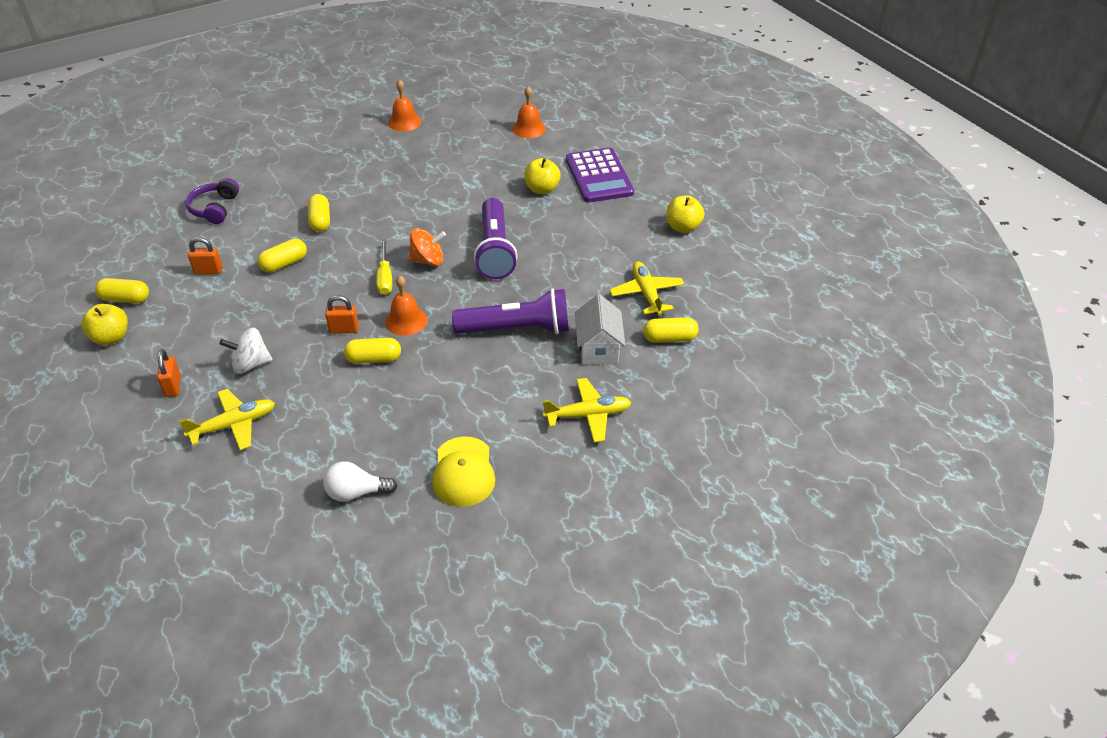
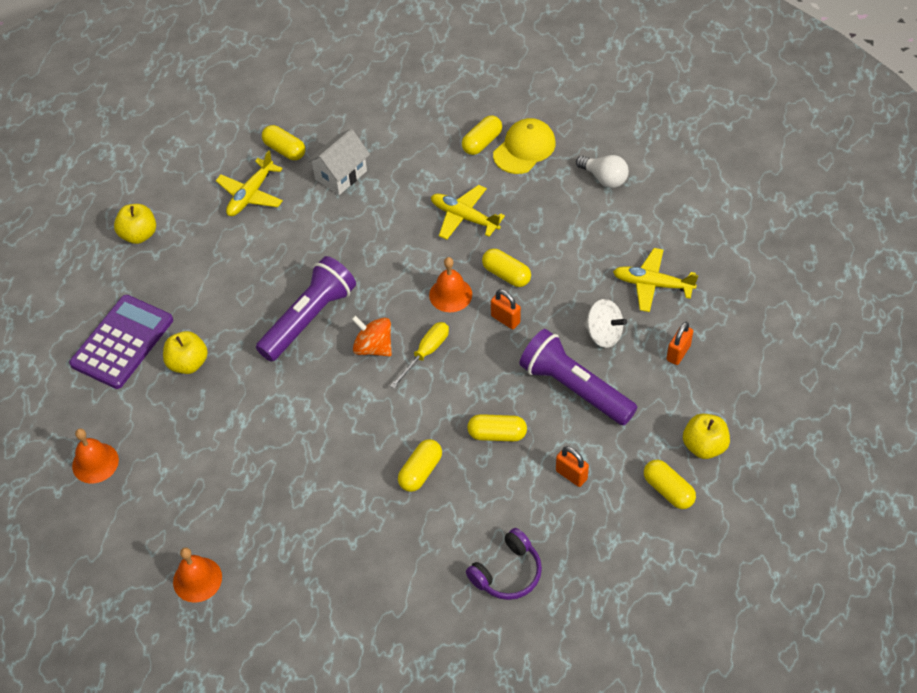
camera: 135 degrees left, 10 degrees up
(510, 452) = (482, 142): none -> yellow capsule
(517, 329) = (378, 229): purple flashlight -> purple flashlight (574, 388)
(588, 415) = (406, 133): yellow plane -> yellow plane (464, 217)

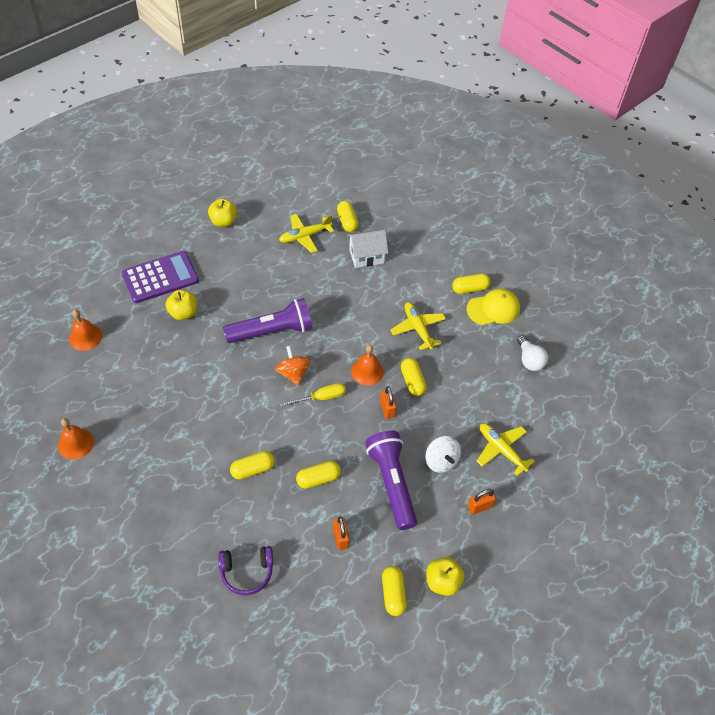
camera: 30 degrees right, 0 degrees up
(497, 434) = (318, 479): yellow capsule -> yellow capsule turned 60 degrees counterclockwise

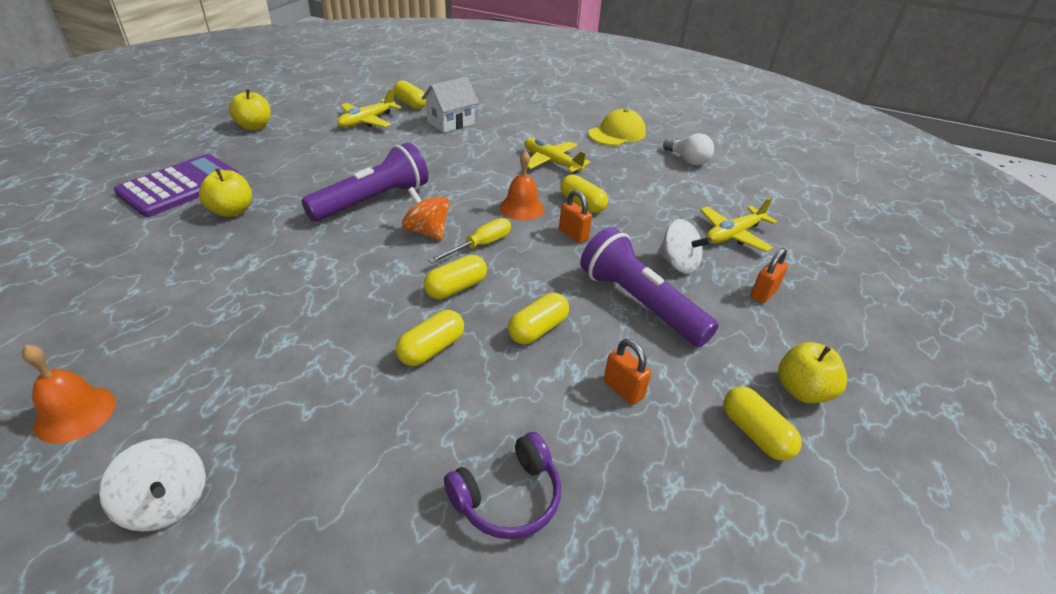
camera: 25 degrees left, 15 degrees down
(85, 337) = (65, 270): orange bell -> none
(103, 510) = (167, 502): none -> white spinning top
(470, 288) = (580, 125): yellow capsule -> yellow capsule (456, 288)
(501, 450) = (733, 235): yellow plane -> yellow plane turned 60 degrees counterclockwise

